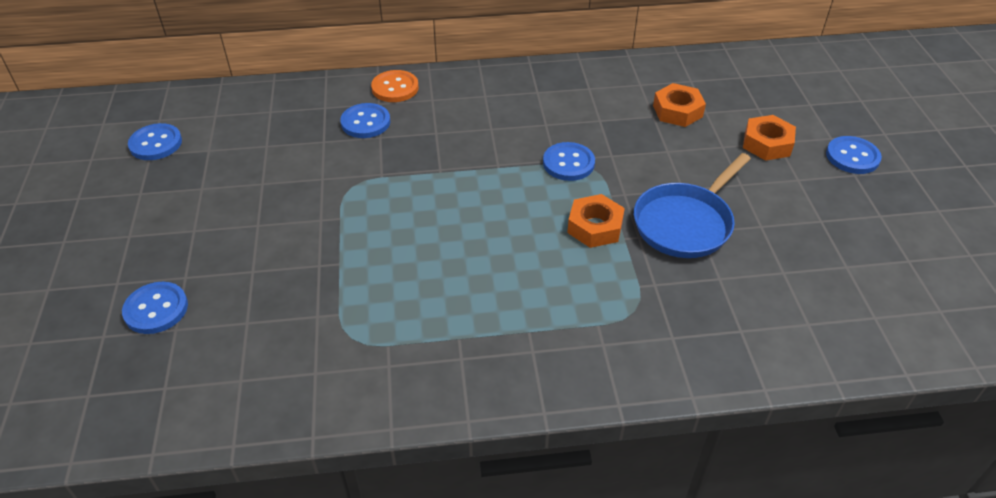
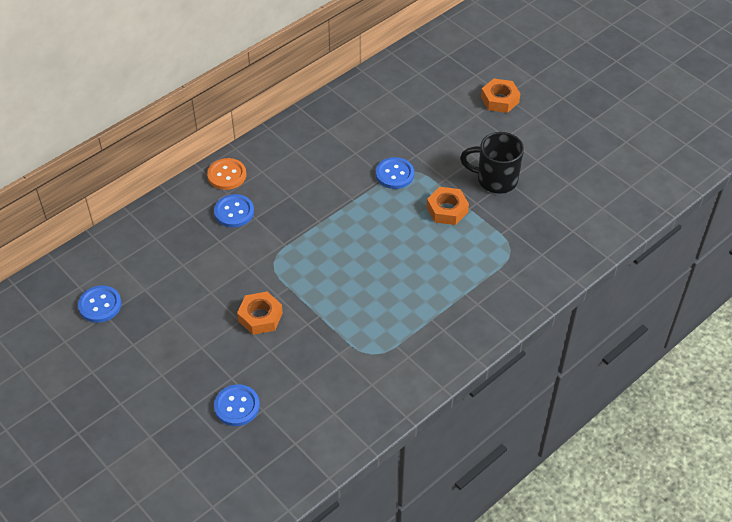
camera: 35 degrees left, 5 degrees up
(677, 111) = (429, 101): orange nut -> orange nut (260, 317)
(686, 223) = (495, 179): blue pan -> black mug
(852, 157) = (553, 85): blue button -> none

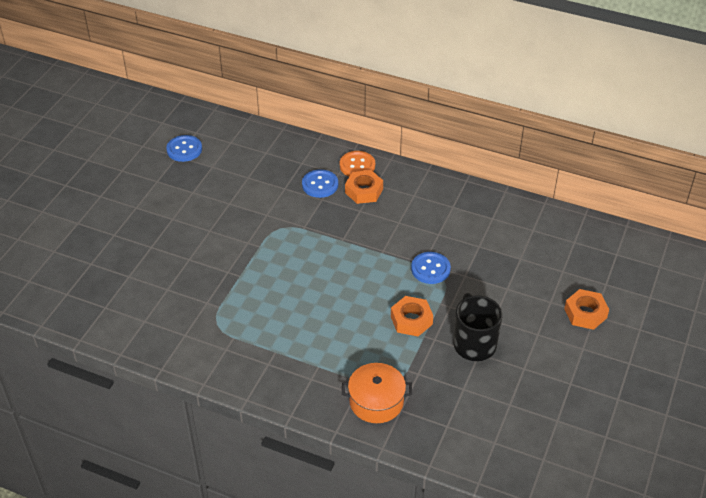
camera: 65 degrees right, 5 degrees down
(237, 406) = (125, 260): blue button -> none
(260, 317) = (219, 241): orange nut -> orange nut (364, 191)
(525, 267) = (376, 401): none -> orange pot

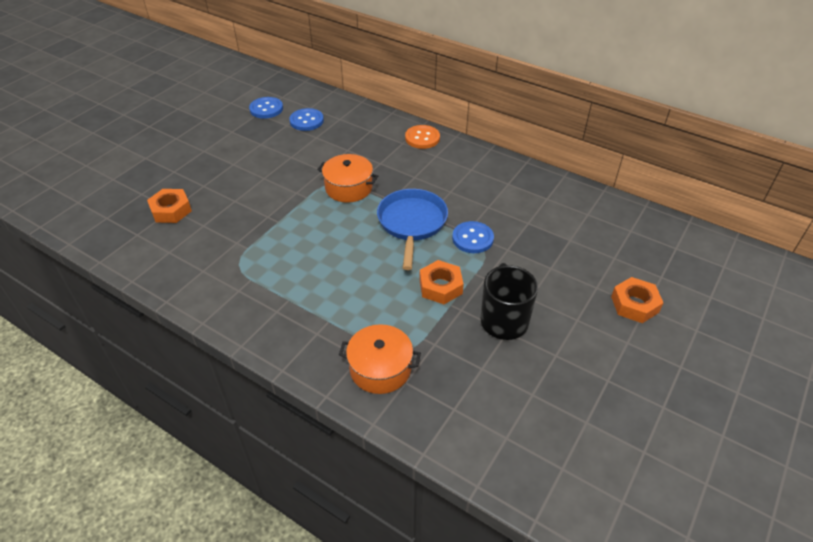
camera: 10 degrees right, 0 degrees up
(298, 231) = (348, 188): none -> orange pot
(320, 185) = (382, 150): blue button -> blue button (306, 121)
(364, 191) = (423, 160): orange nut -> orange nut (171, 210)
(370, 261) = (412, 223): none -> blue pan

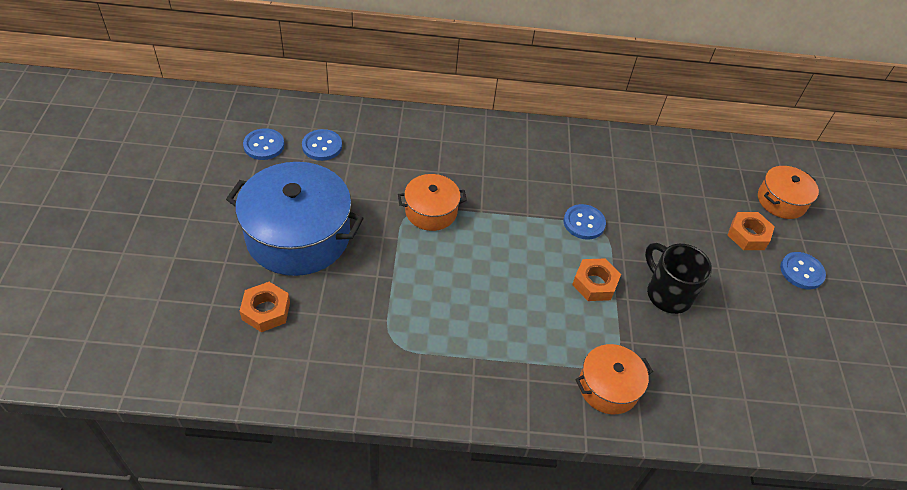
camera: 35 degrees left, 5 degrees up
(236, 172) = (298, 236): none -> blue pot
(412, 223) = (520, 228): blue pan -> none
(422, 138) = (456, 128): orange button -> none
(670, 357) = (801, 271): none -> blue button
(700, 289) = (781, 201): none -> orange pot

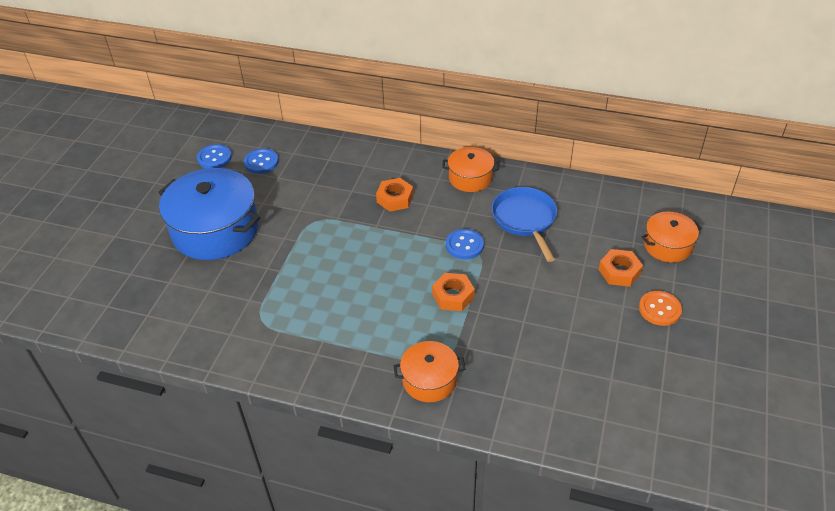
camera: 20 degrees right, 5 degrees down
(266, 310) = (169, 283): orange nut -> orange nut (395, 198)
(431, 211) = (332, 222): orange pot -> orange pot (470, 178)
(634, 187) = (525, 220): none -> blue pan
(667, 294) = (517, 312): black mug -> none
(801, 271) = (659, 309): blue button -> orange button

